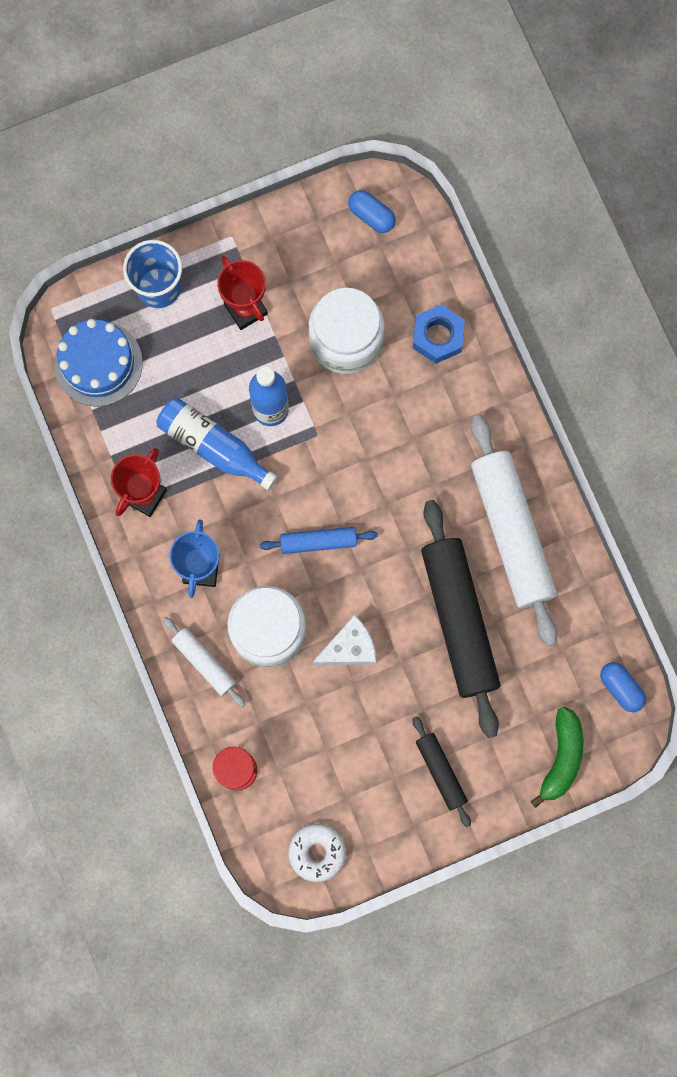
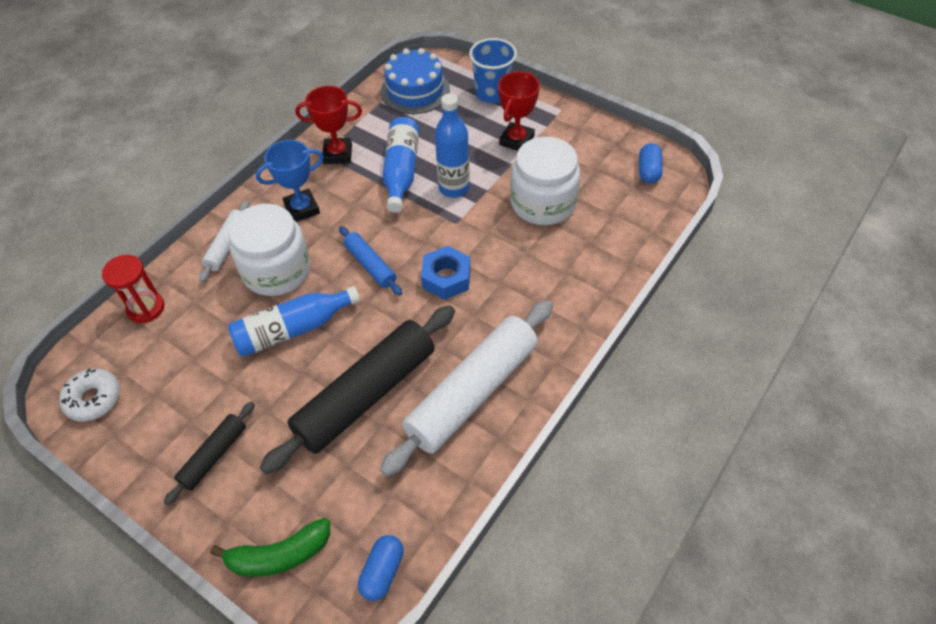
camera: 60 degrees right, 25 degrees down
(349, 648) = (293, 329): white cheese -> blue bottle
(438, 337) = (595, 255): blue nut -> blue nut (446, 278)

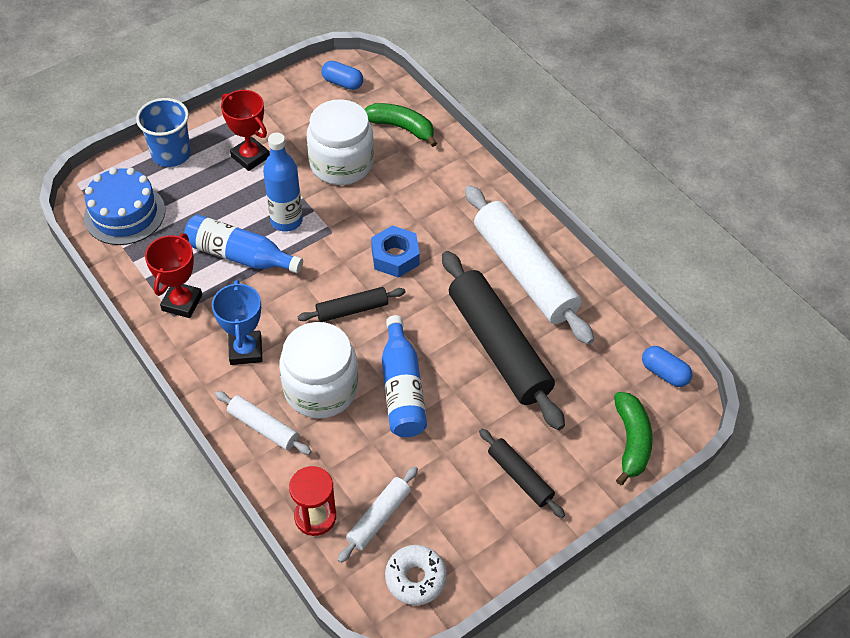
camera: 75 degrees left, 0 degrees up
(151, 353) = (378, 517): none -> white rolling pin
(370, 265) = (352, 309): blue rolling pin -> black rolling pin
(617, 233) = (401, 128): none -> green banana

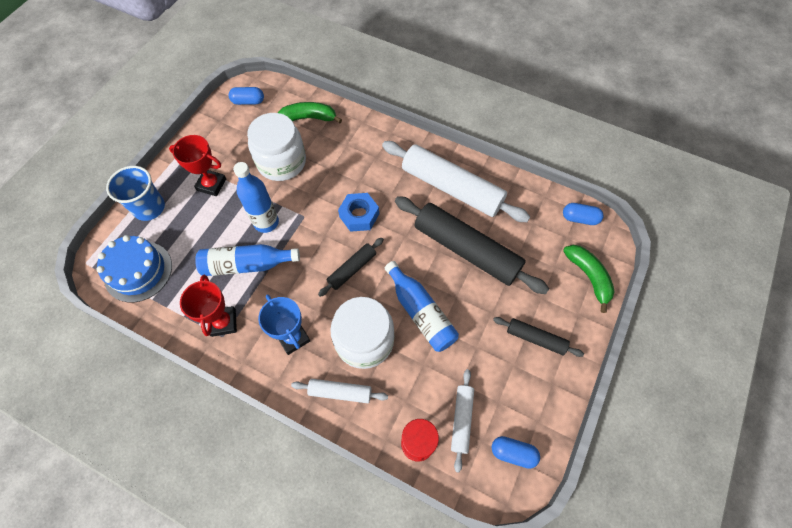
camera: 25 degrees left, 10 degrees up
(415, 578) = (513, 453): white donut -> blue capsule

